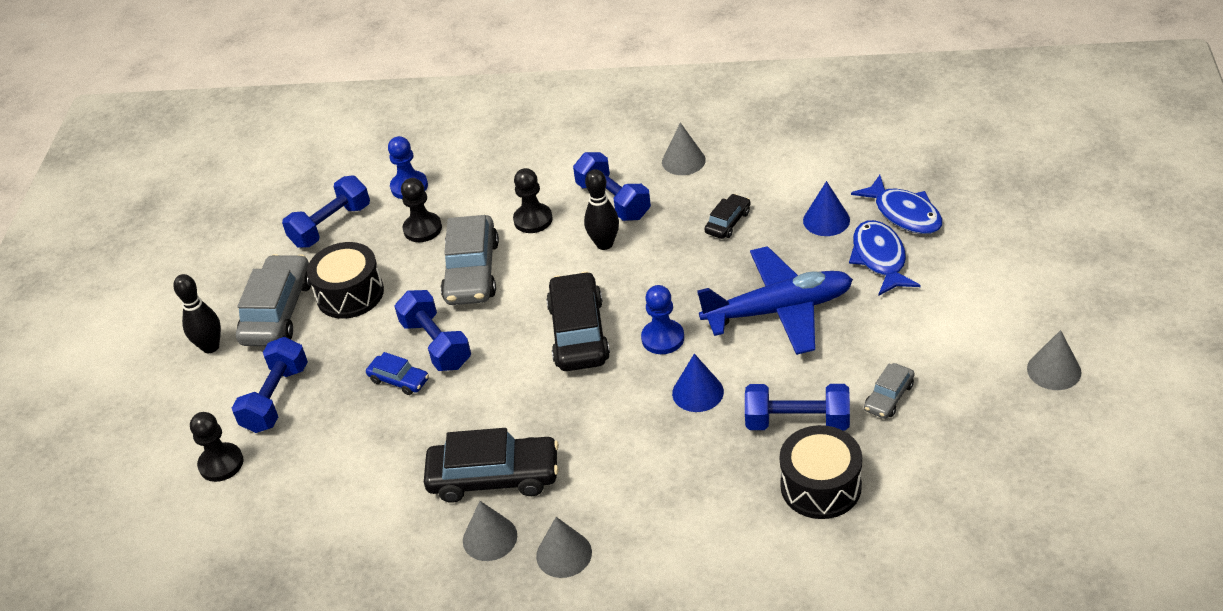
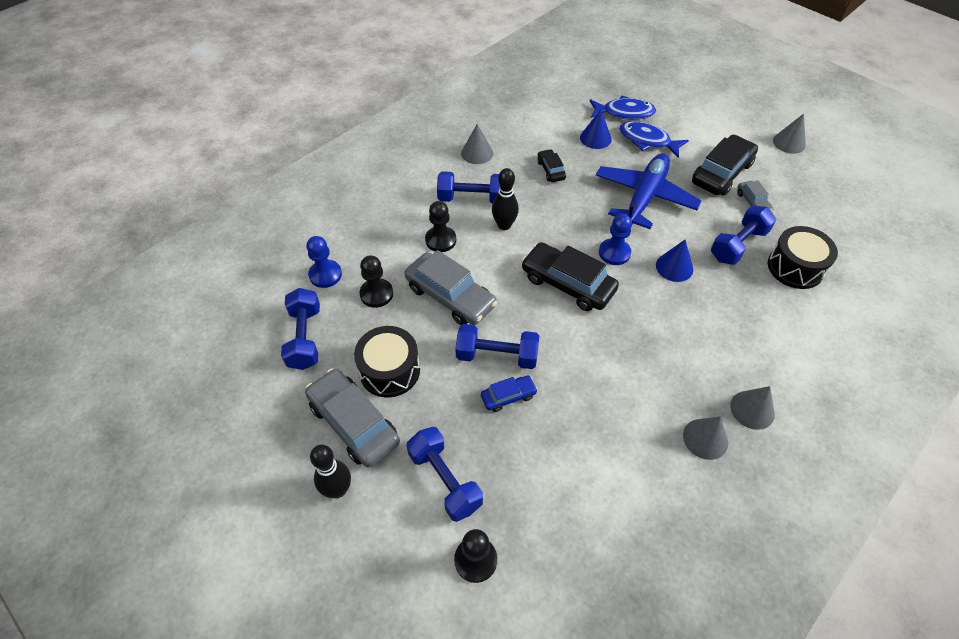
camera: 55 degrees left, 10 degrees up
(494, 477) = (652, 402): black car -> black car (721, 173)

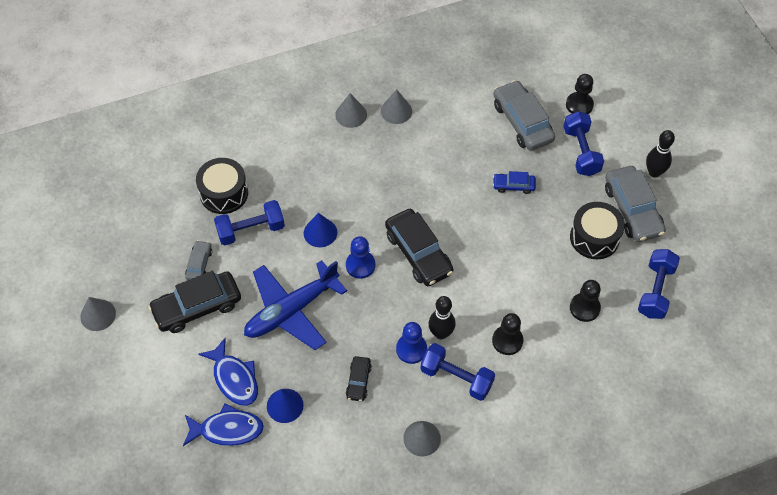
camera: 155 degrees left, 5 degrees up
(325, 275) = (625, 345): blue pawn -> blue pawn (411, 349)
(450, 296) = (522, 281): grey car -> grey car (522, 122)
(497, 356) = (507, 217): blue dumbbell -> none
(624, 113) = (227, 430): blue fish -> blue fish turned 150 degrees clockwise

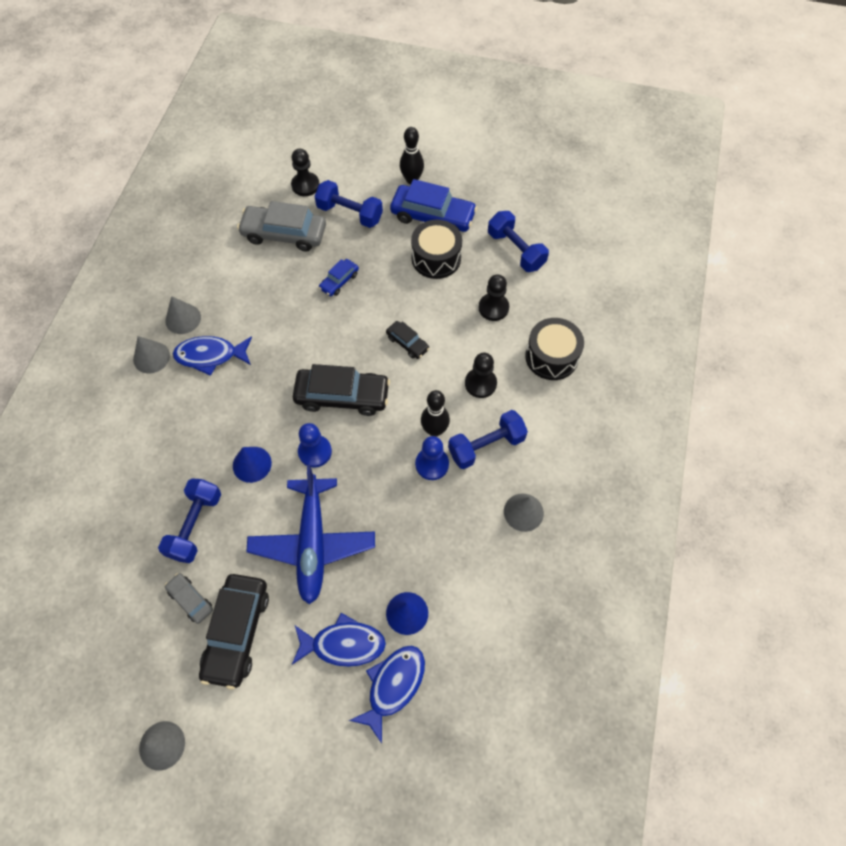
camera: 55 degrees left, 5 degrees up
(224, 193) = (132, 525): black drum -> black drum (551, 357)
(358, 381) = (430, 530): black car -> black car (407, 343)
(381, 148) = (210, 356): none -> blue fish
(632, 210) = (433, 216): grey car -> blue car

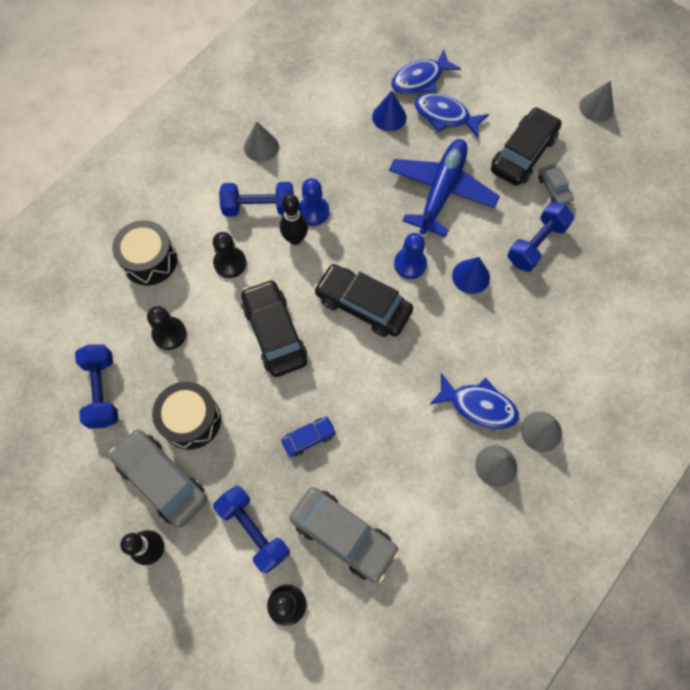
camera: 155 degrees left, 5 degrees up
(407, 343) = (275, 333): black car -> black car, size x1.95
(433, 216) = (162, 480): blue car -> grey car

